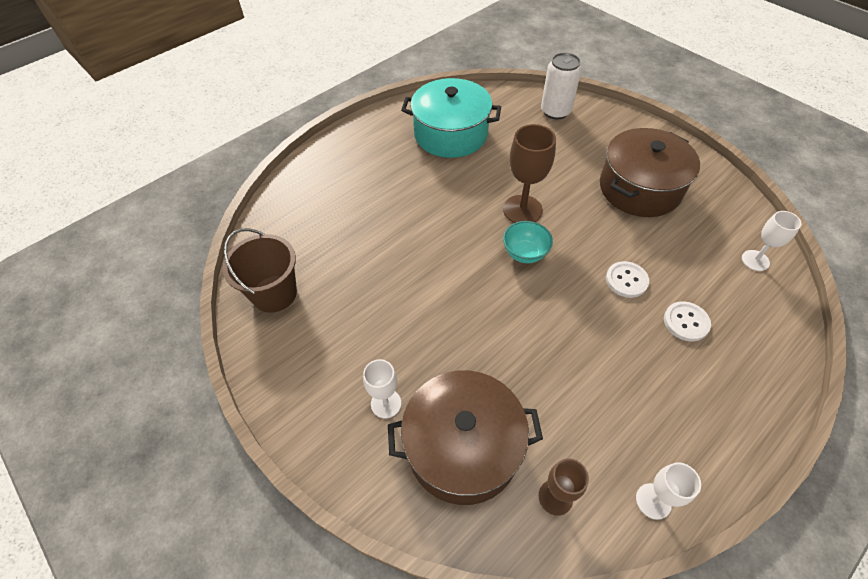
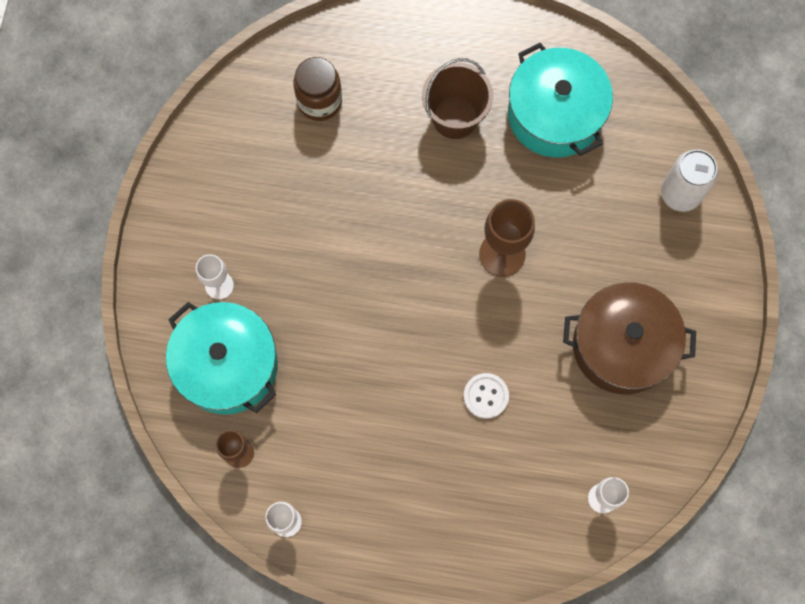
camera: 50 degrees right, 20 degrees up
(274, 293) = (245, 120): brown bucket -> brown bucket (455, 117)
(312, 240) = (319, 101): none -> brown jar
(463, 447) = (227, 365): brown pot -> turquoise pot
(525, 254) = (448, 291): turquoise bowl -> none
(686, 322) = (476, 469): white button -> none

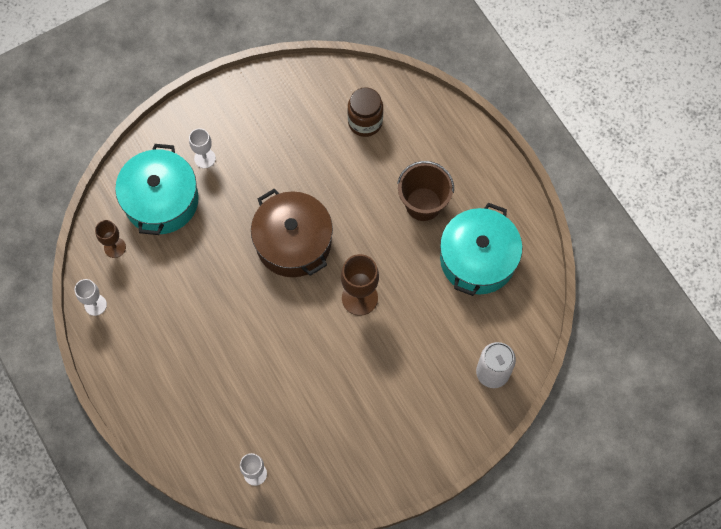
camera: 50 degrees right, 5 degrees down
(486, 396) = (262, 357): white button -> none
(622, 345) = (362, 412): brown pot -> brown pot (293, 242)

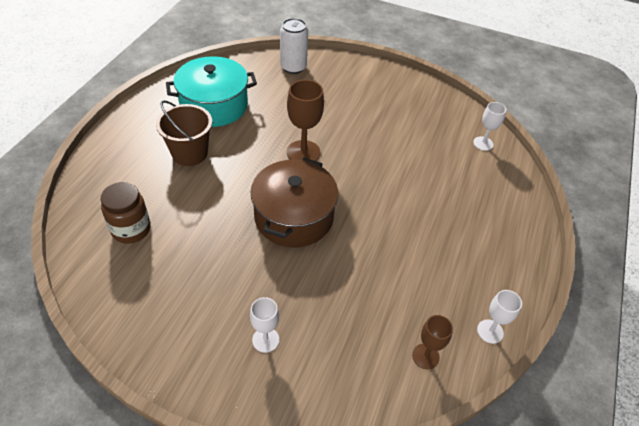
camera: 130 degrees left, 20 degrees down
(161, 200) = (343, 348): turquoise pot -> none

